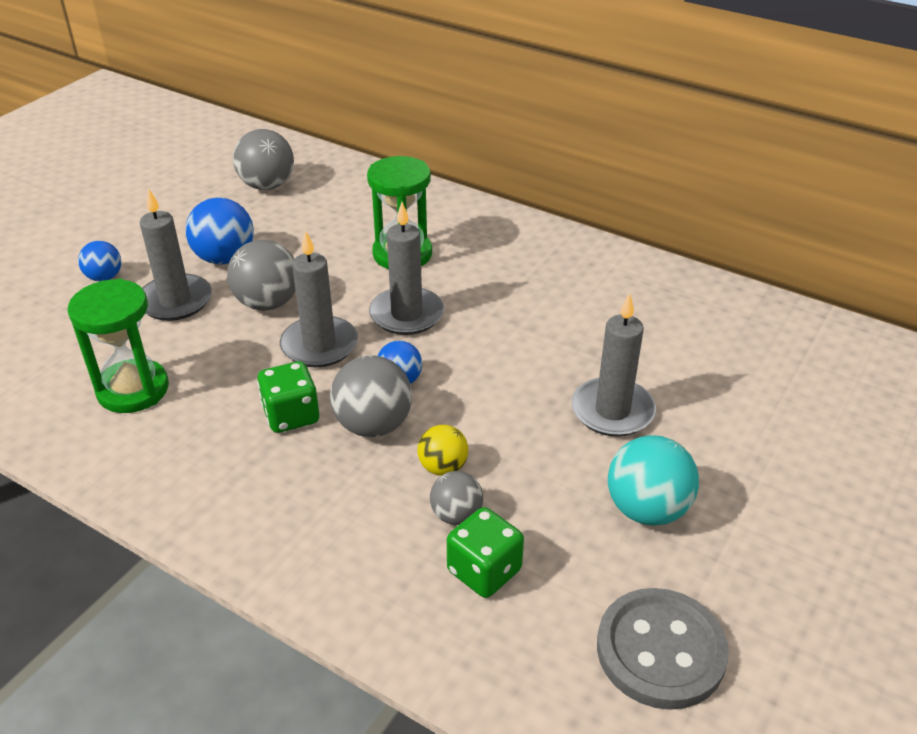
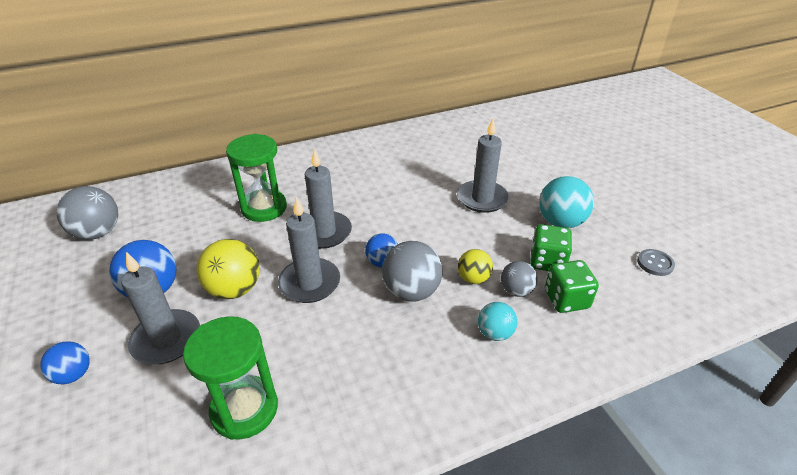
camera: 55 degrees left, 0 degrees up
(267, 303) = (234, 289): grey ball -> yellow ball
(291, 415) = (365, 326): green dice -> green dice (547, 261)
(365, 523) = (495, 333): none -> turquoise ball
(660, 650) = (655, 263): grey button -> grey button, size x0.48

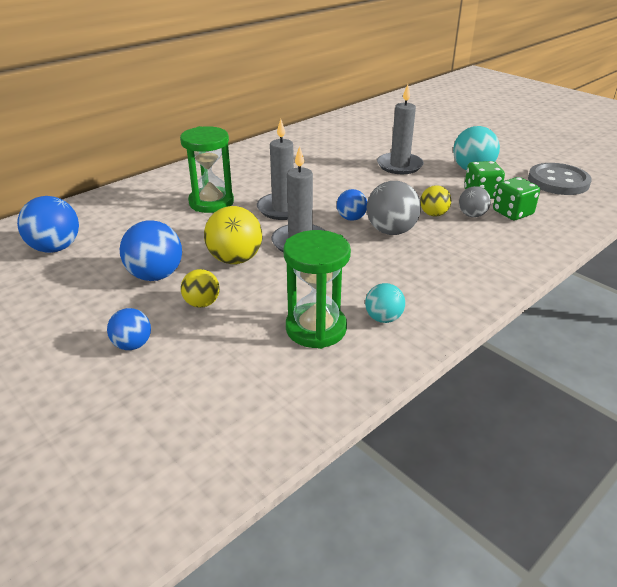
camera: 20 degrees left, 5 degrees down
(98, 233) = (55, 248): grey ball -> blue ball
(166, 339) = (202, 303): grey candle -> yellow ball
(495, 333) = (476, 242): turquoise ball -> turquoise ball (383, 318)
(655, 263) = (558, 181): grey button -> grey button, size x2.08

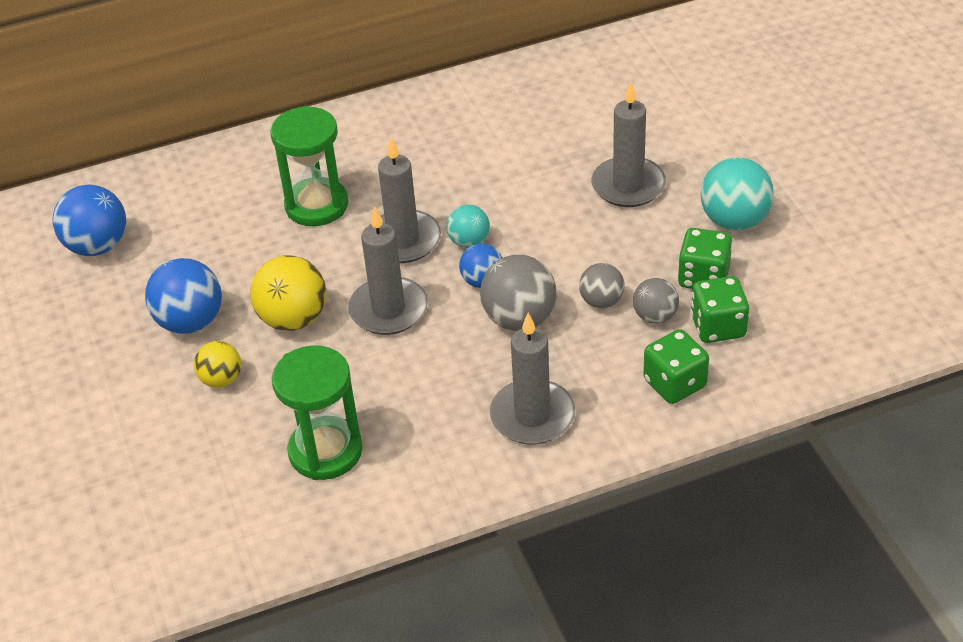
camera: 25 degrees right, 10 degrees up
(132, 345) = (124, 418): blue ball -> none
(383, 318) = (410, 459): turquoise ball -> turquoise ball (469, 242)
(433, 214) = (601, 301): yellow ball -> grey ball
(445, 276) = (532, 416): none -> grey candle
(516, 242) = (674, 383): none -> green dice
(558, 181) = (849, 278): grey button -> none

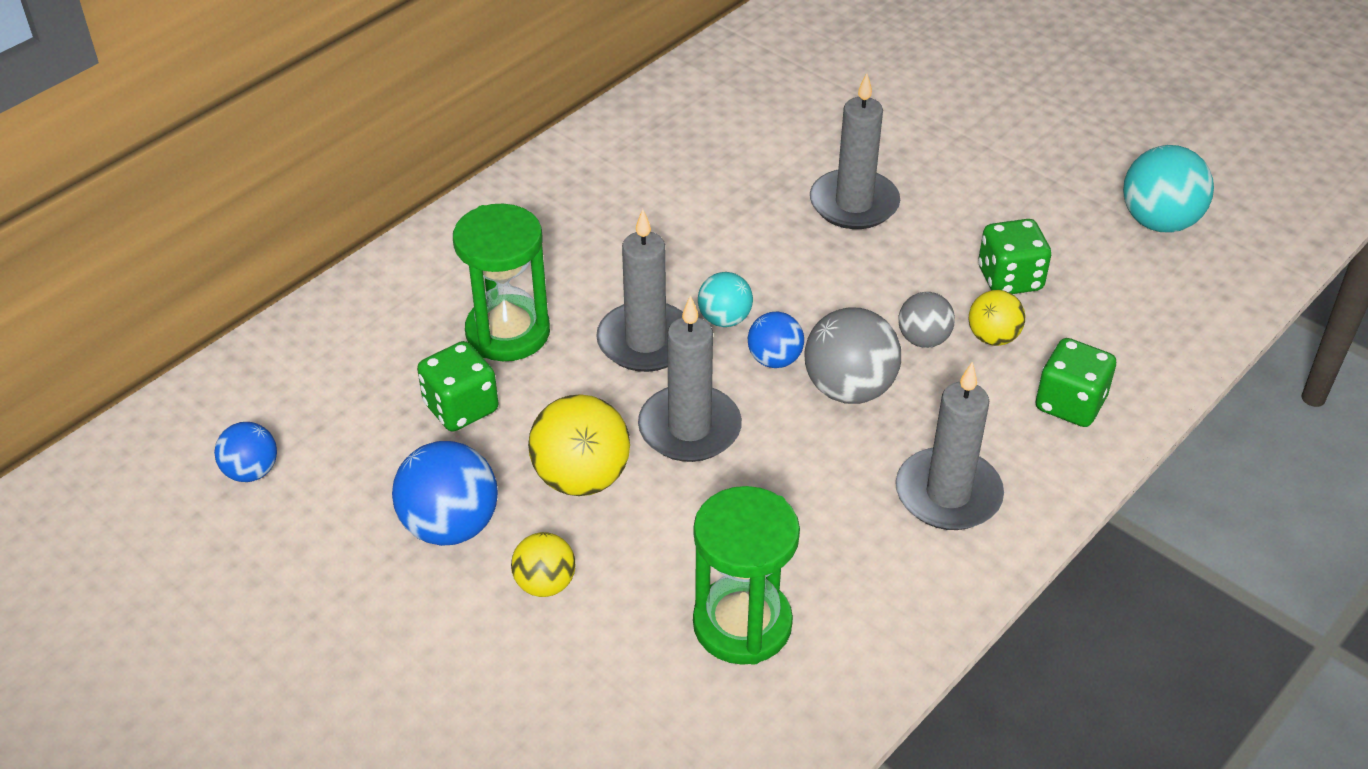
camera: 30 degrees left, 0 degrees up
(97, 246) = (251, 471): blue ball -> blue ball, size x0.60
(655, 316) = (993, 337): grey ball -> yellow ball
(718, 326) = (1065, 327): green dice -> green dice (461, 408)
(734, 220) = (994, 208): turquoise ball -> turquoise ball (1159, 222)

